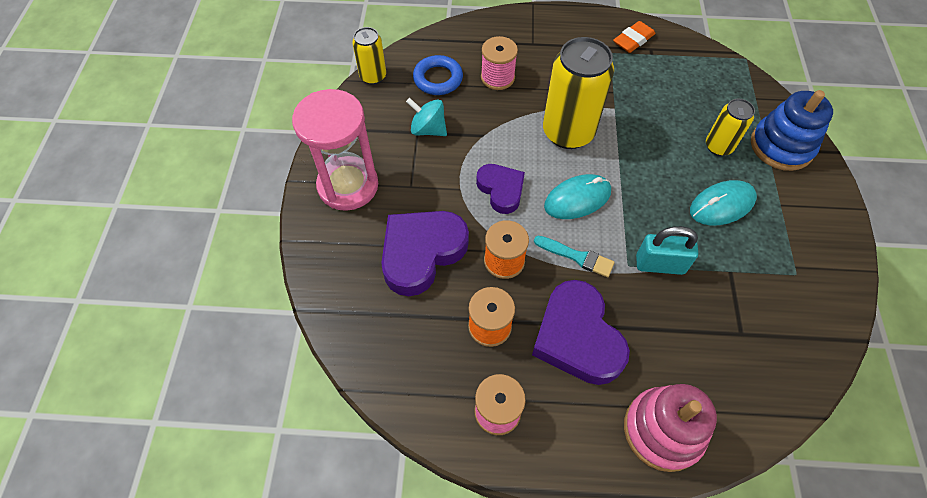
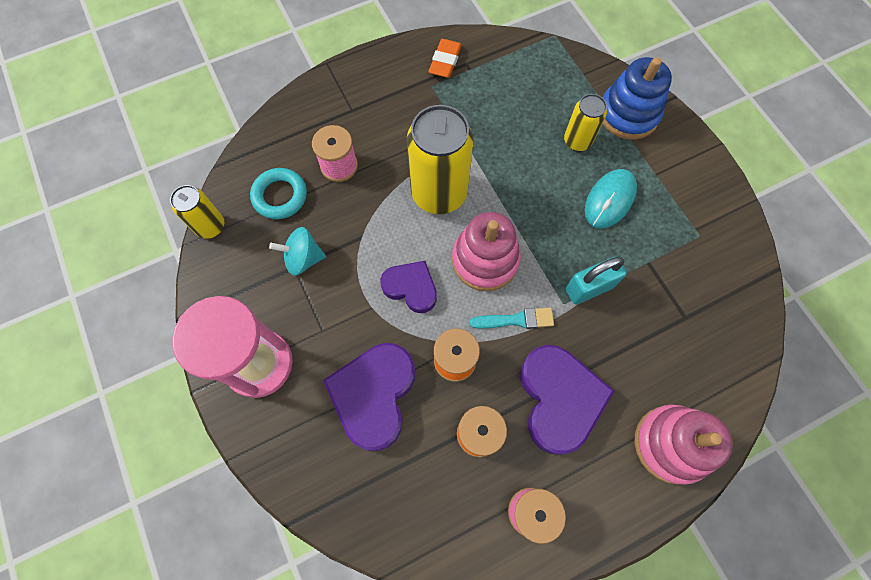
camera: 30 degrees left, 10 degrees up
(438, 79) = (280, 196): blue ring -> turquoise ring
(577, 199) = (485, 260): turquoise mouse -> pink stacking toy
(577, 337) = (558, 399): purple heart -> purple heart turned 135 degrees counterclockwise

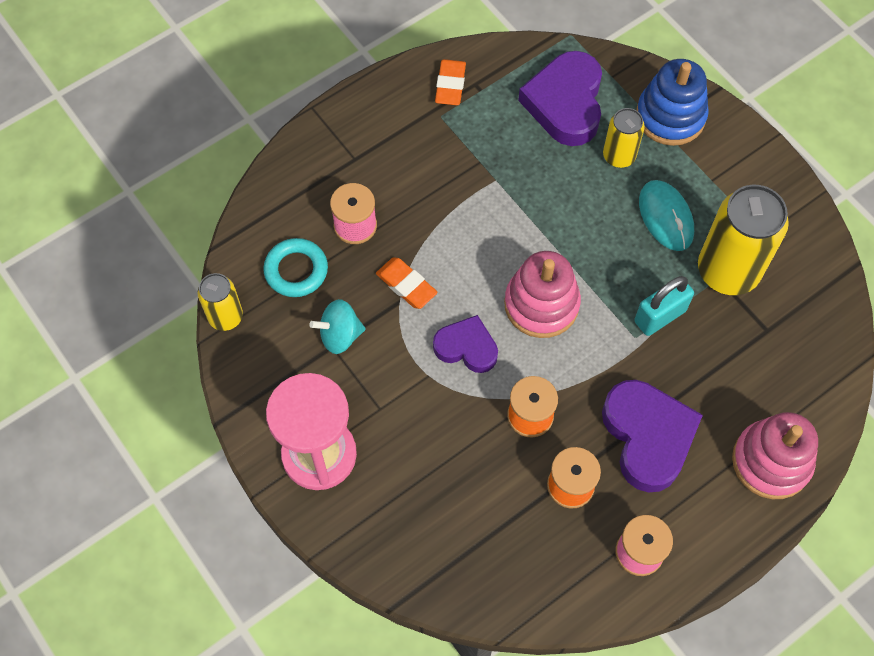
camera: 10 degrees left, 5 degrees down
(370, 224) = (406, 285): none -> orange eraser
(374, 395) = (452, 466): purple heart -> purple heart (565, 103)
(439, 193) = (475, 239): yellow can -> yellow can (728, 271)
(516, 320) = (587, 362): turquoise brush -> none
(609, 200) = (666, 217): turquoise mouse -> turquoise mouse turned 45 degrees counterclockwise

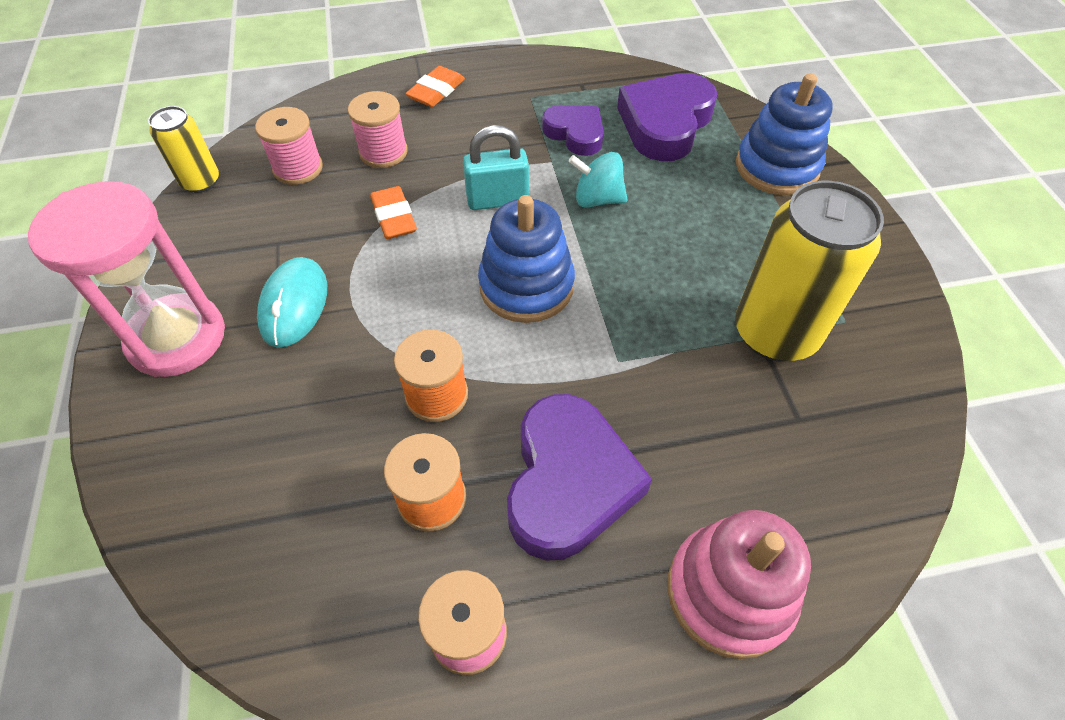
camera: 25 degrees right, 10 degrees down
(296, 270) = (298, 168): turquoise ring -> pink spool
(340, 335) = (293, 236): turquoise spinning top -> turquoise spinning top (597, 199)
(450, 85) = (556, 78): orange eraser -> orange eraser (436, 91)
(466, 347) = (414, 296): purple heart -> purple heart (575, 133)
(541, 304) = (526, 286): pink stacking toy -> blue stacking toy
(619, 156) = (698, 183): yellow can -> none
(660, 316) = (662, 349): turquoise padlock -> turquoise padlock (497, 200)
(666, 217) = (723, 253): turquoise mouse -> turquoise mouse (294, 304)

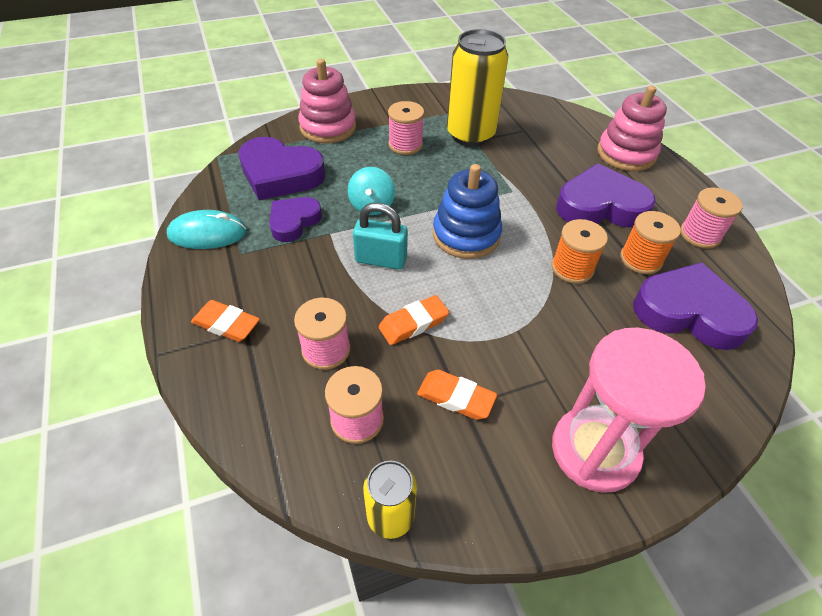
camera: 100 degrees left, 5 degrees down
(289, 238) = (456, 397): none -> orange eraser
(294, 304) = (528, 371): turquoise mouse -> turquoise mouse (207, 233)
(310, 525) = (688, 312): none -> purple heart
(497, 200) = (381, 260): turquoise padlock -> turquoise padlock turned 60 degrees counterclockwise
(738, 246) = (405, 145): none -> pink spool
(776, 167) = (328, 127): blue stacking toy -> pink stacking toy

